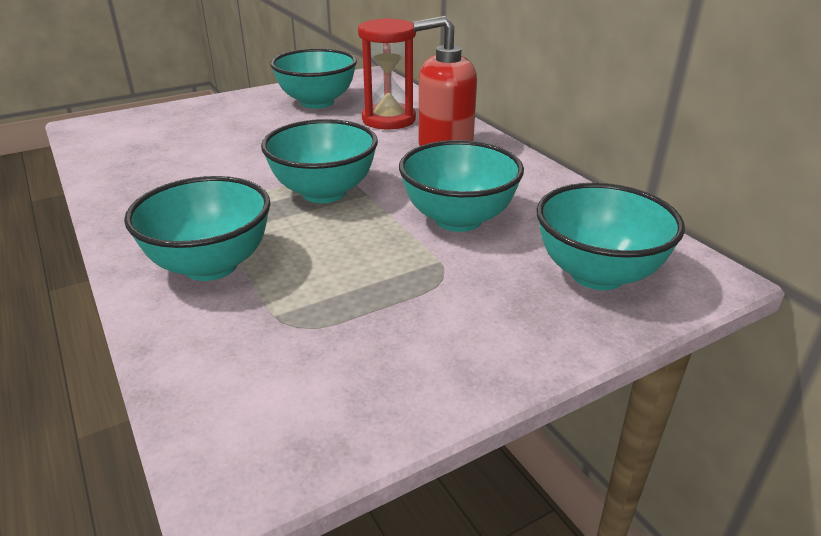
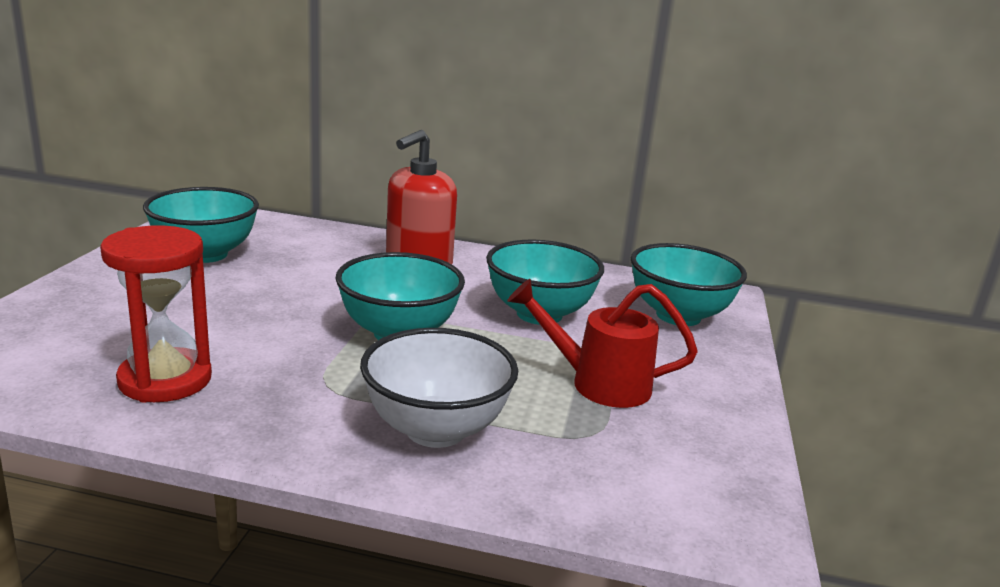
camera: 50 degrees left, 10 degrees down
(211, 265) = (436, 430): turquoise bowl -> white bowl
(387, 293) = (598, 384): none -> red watering can
(388, 119) = (318, 252): red hourglass -> red hourglass (165, 380)

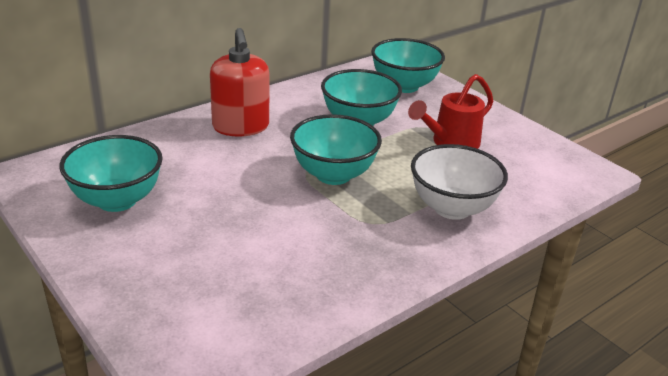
camera: 50 degrees left, 10 degrees up
(165, 380) = (307, 278): red hourglass -> none

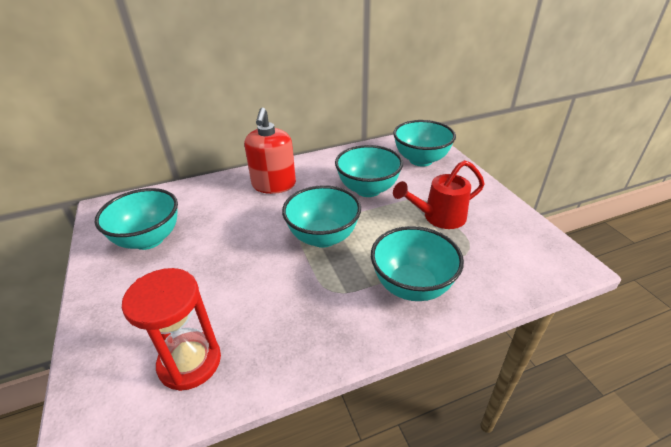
camera: 20 degrees right, 5 degrees up
(255, 304) = (190, 362): none -> red hourglass
(452, 208) = (412, 286): white bowl -> turquoise bowl

